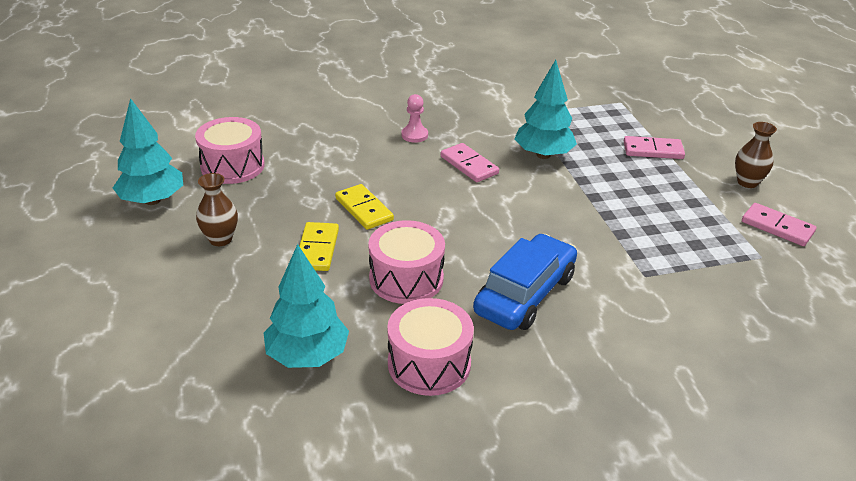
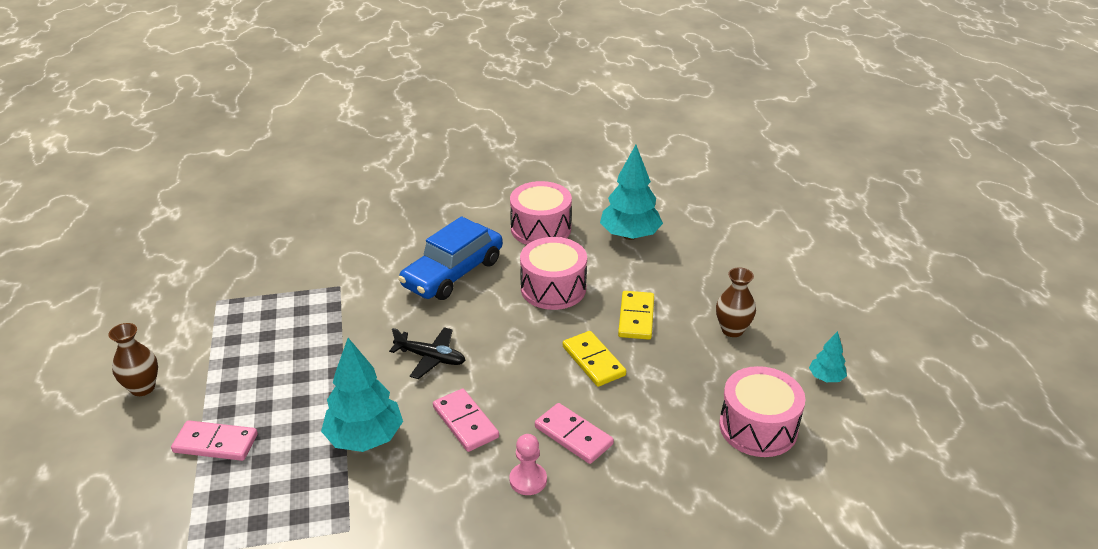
camera: 175 degrees left, 0 degrees up
(152, 200) = (826, 378): turquoise tree -> turquoise tree, size x0.50
(515, 209) = (431, 358): none -> black plane
(777, 227) = (169, 330): pink domino -> pink domino (573, 435)

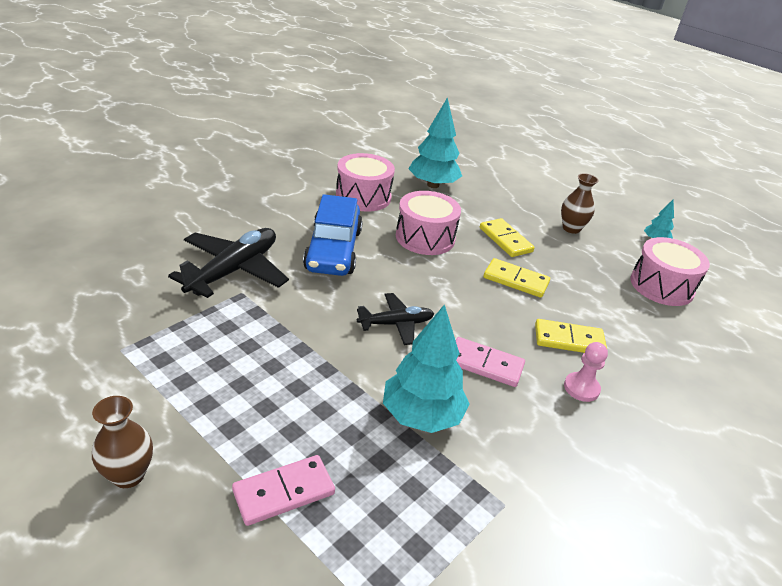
camera: 40 degrees left, 0 degrees up
(353, 265) = (234, 270): none -> black plane
(573, 435) = (569, 340): pink domino -> yellow domino

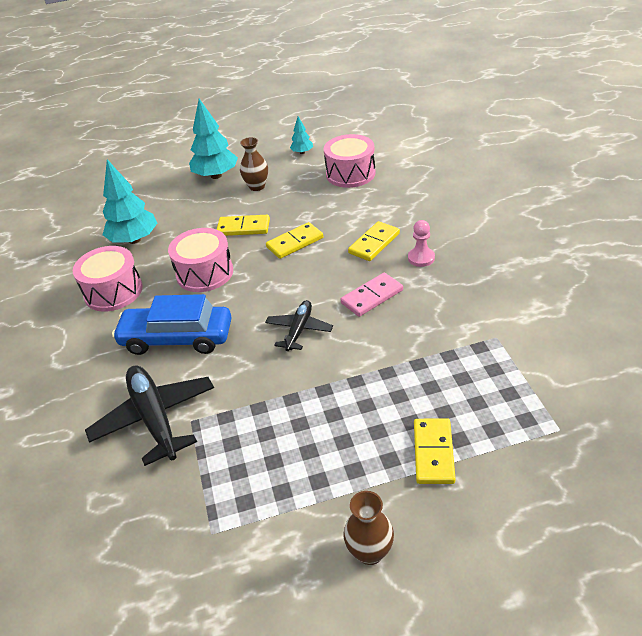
camera: 50 degrees left, 5 degrees up
(284, 492) = (433, 453): pink domino -> yellow domino
(333, 250) = (177, 338): blue car -> blue car turned 150 degrees clockwise
(422, 415) = (402, 350): turquoise tree -> turquoise tree (216, 175)

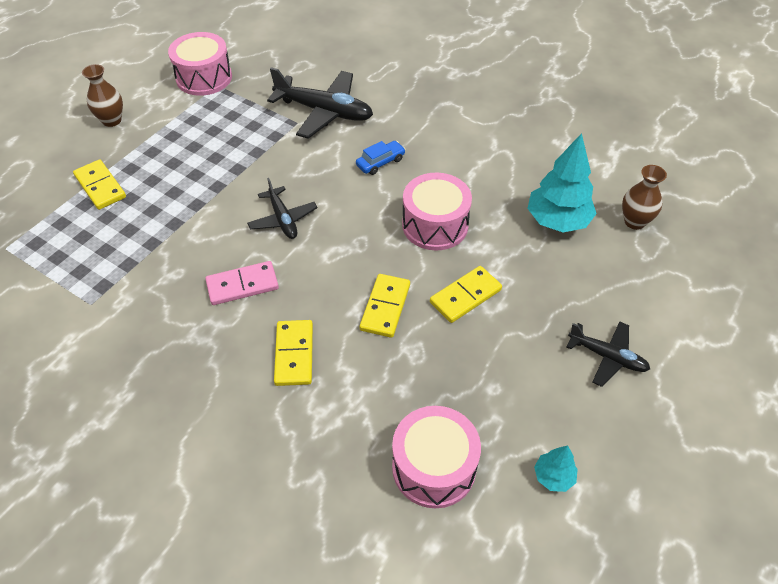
camera: 135 degrees right, 10 degrees up
(113, 291) = (492, 167): pink drum -> pink drum (204, 78)
(177, 338) = (380, 162): blue car -> blue car, size x0.46
(216, 175) = (607, 357): turquoise tree -> black plane
(257, 186) = (530, 367): brown vase -> brown vase (634, 222)
(372, 296) = (242, 285): pink domino -> pink domino turned 60 degrees clockwise
(421, 258) = (223, 361): pink pawn -> none

